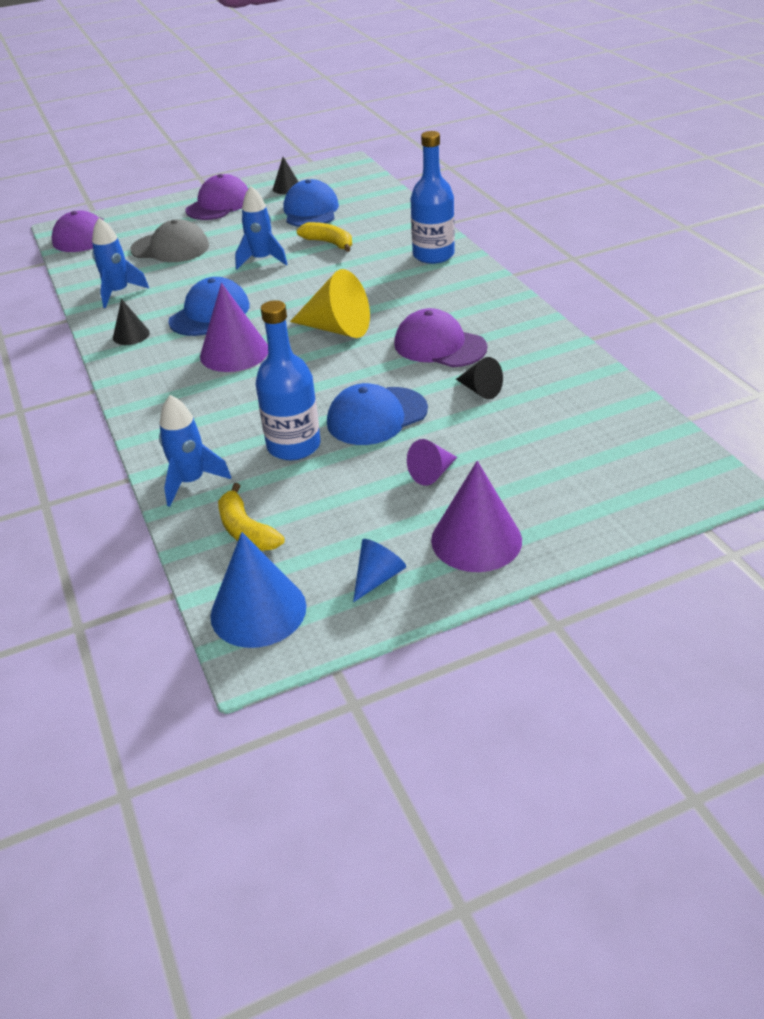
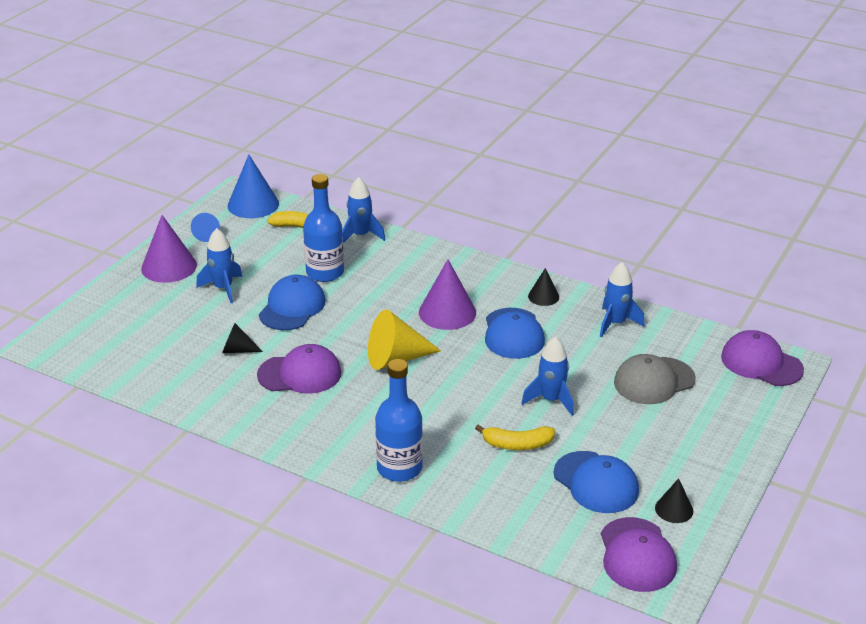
camera: 140 degrees right, 5 degrees down
(219, 204) = (703, 453): purple cap -> purple cap (637, 555)
(432, 473) = (223, 288): purple cone -> blue rocket

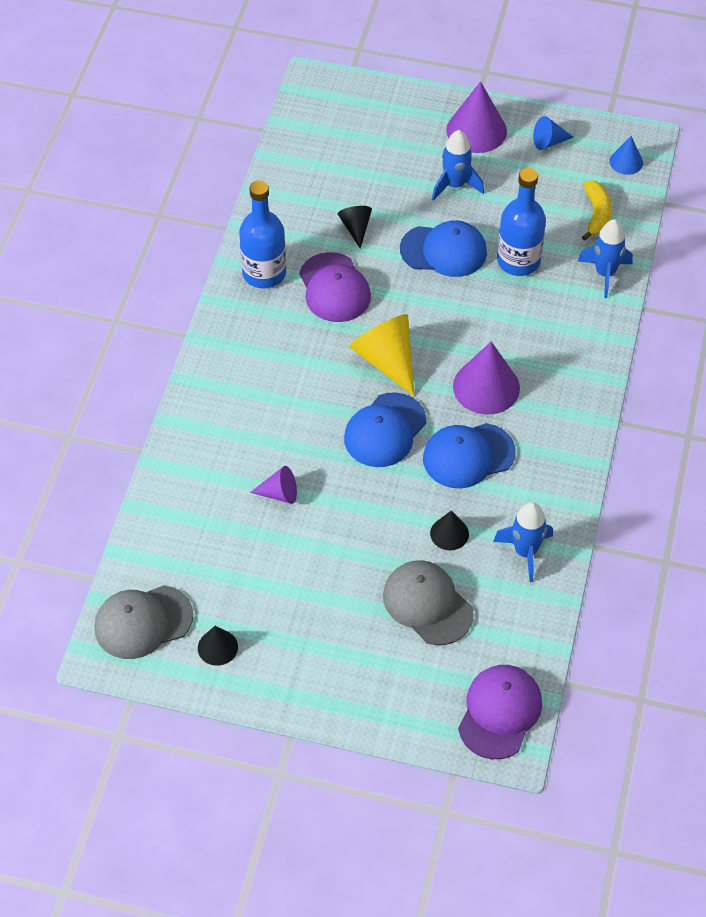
camera: 75 degrees right, 20 degrees up
(253, 204) = (626, 162): blue cone -> blue cone, size x0.55
(399, 468) = (216, 403): blue bottle -> blue bottle (264, 273)
(517, 444) = (279, 493): yellow banana -> purple cone
(543, 296) = (552, 471): black cone -> black cone (449, 533)
(551, 400) = (361, 511): blue rocket -> none
(596, 482) = (240, 572): blue cap -> blue cap (385, 430)
(637, 555) = (143, 622): purple cap -> grey cap

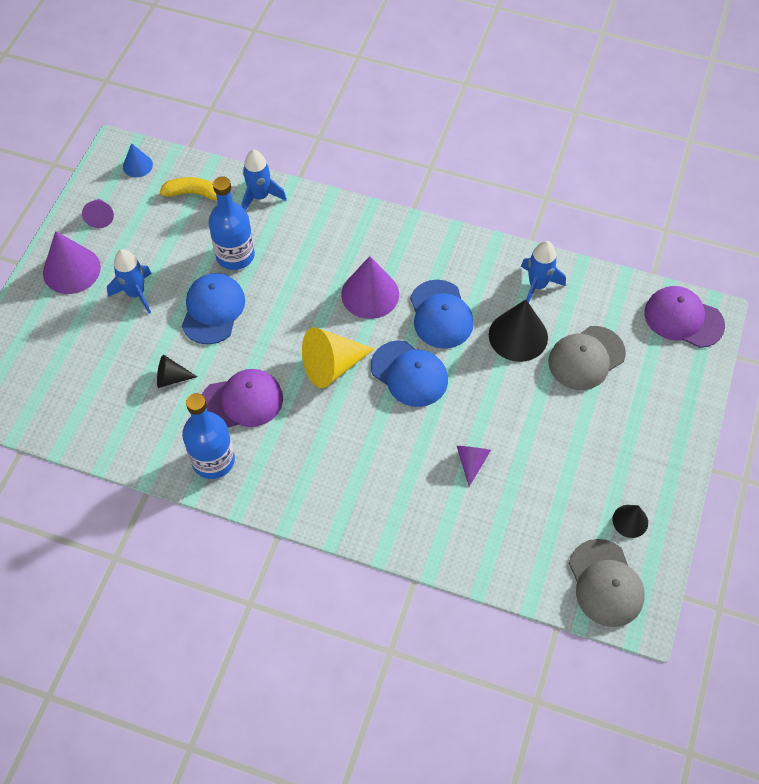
camera: 85 degrees left, 5 degrees up
(449, 533) = (518, 336): black cone -> black cone, size x1.82
(549, 142) = (100, 217): blue cone -> purple cone

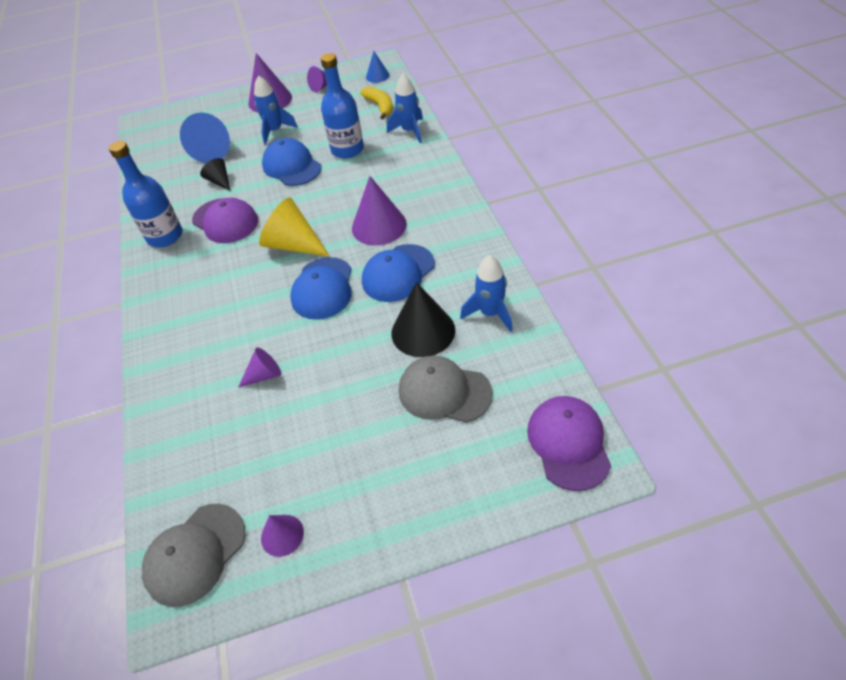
camera: 60 degrees right, 10 degrees down
(108, 359) = (214, 150): none -> blue cone
(213, 310) = (292, 166): blue cap -> blue cap turned 105 degrees counterclockwise
(630, 521) = (282, 535): black cone -> purple cone

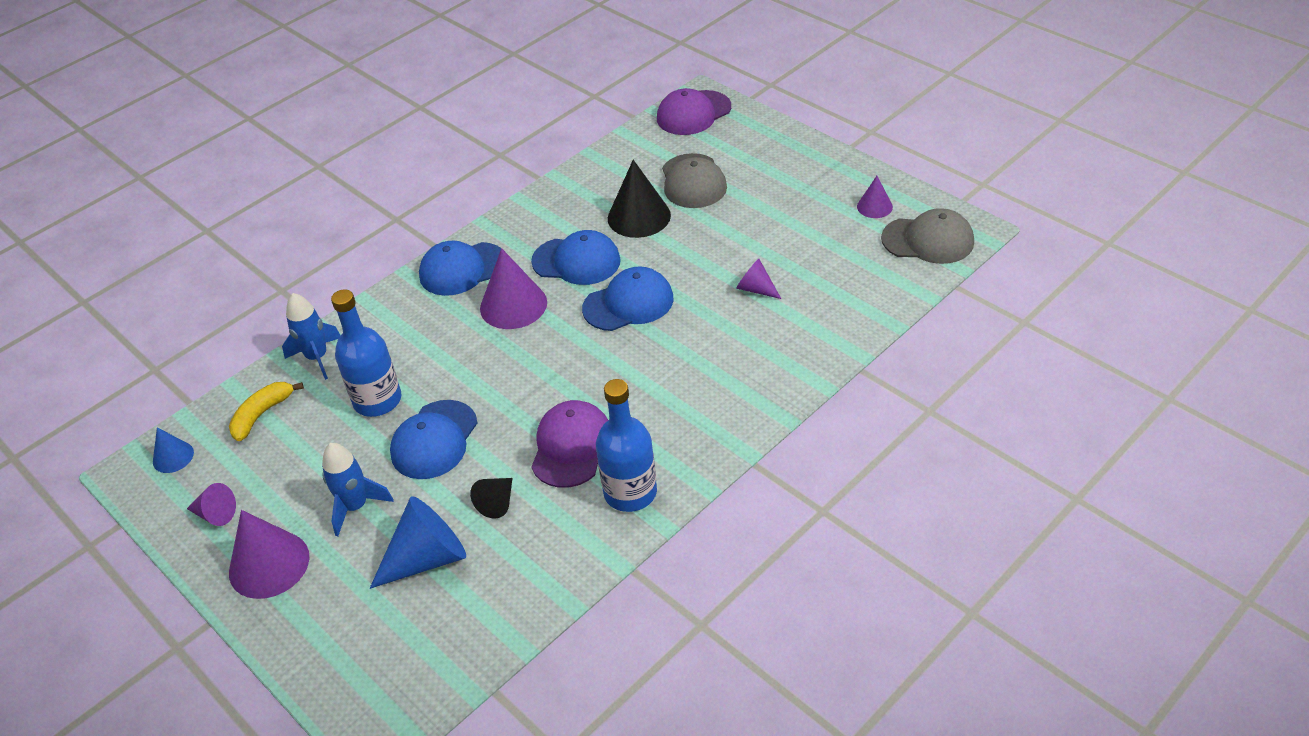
camera: 120 degrees left, 5 degrees down
(294, 245) = (578, 359): yellow cone -> none
(443, 209) = (463, 269): none -> blue cap
(490, 313) = (593, 187): blue rocket -> none

